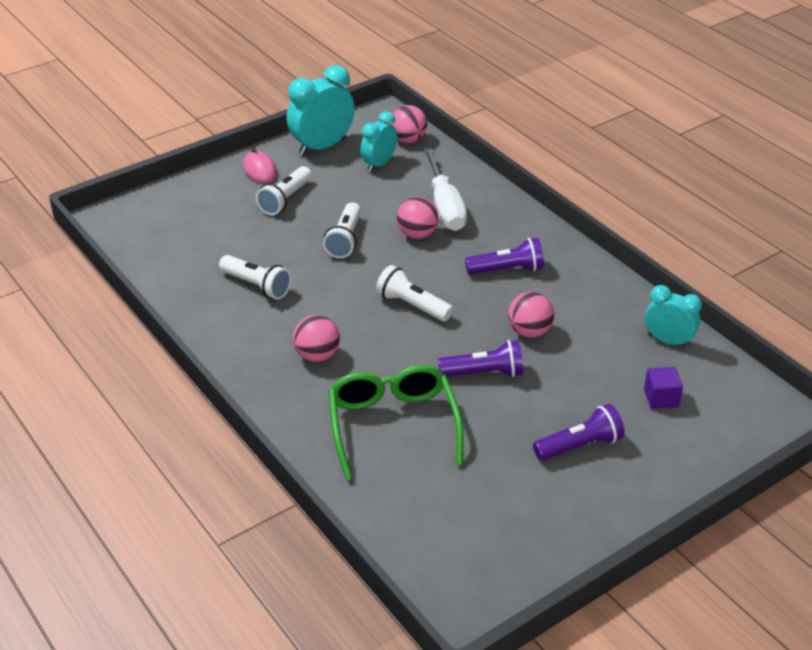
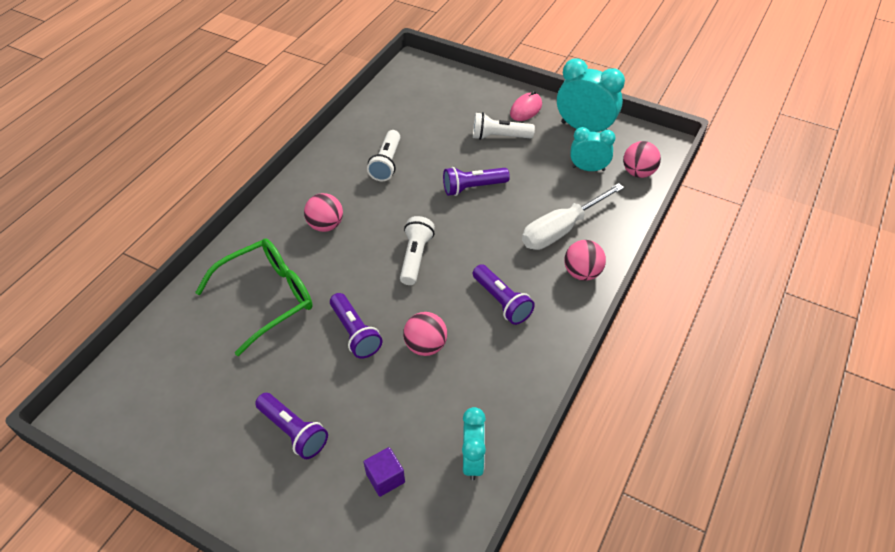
camera: 65 degrees right, 10 degrees up
(345, 240) = (473, 187): white flashlight -> purple flashlight
(417, 234) = (510, 226): pink ball -> pink ball (582, 273)

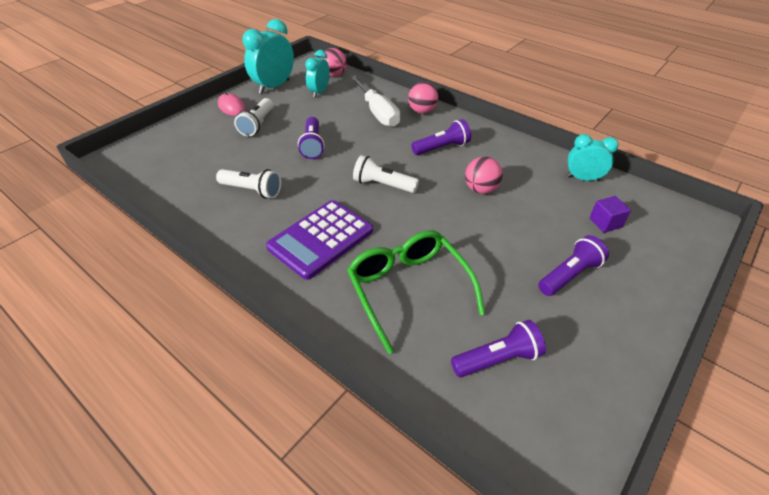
camera: 80 degrees left, 5 degrees down
(326, 225) = (320, 239): pink ball -> purple calculator
(355, 333) = (463, 228): purple flashlight -> purple flashlight (497, 359)

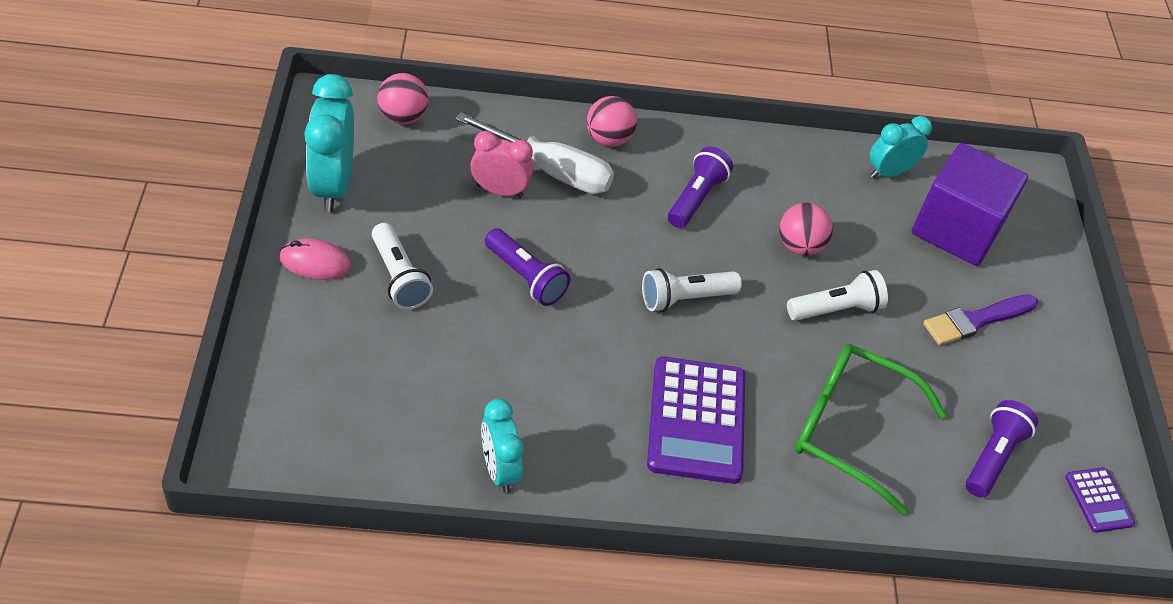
camera: 45 degrees left, 5 degrees up
(252, 190) = (532, 397): white flashlight -> white flashlight (836, 309)
(319, 92) = (420, 166): turquoise clock -> turquoise clock (499, 469)
(343, 111) = (499, 191): none -> pink clock
(564, 440) = (1098, 500): none -> purple calculator
(569, 275) = (976, 320): purple flashlight -> purple brush
(605, 223) = (956, 229): purple cube -> purple cube, size x2.39

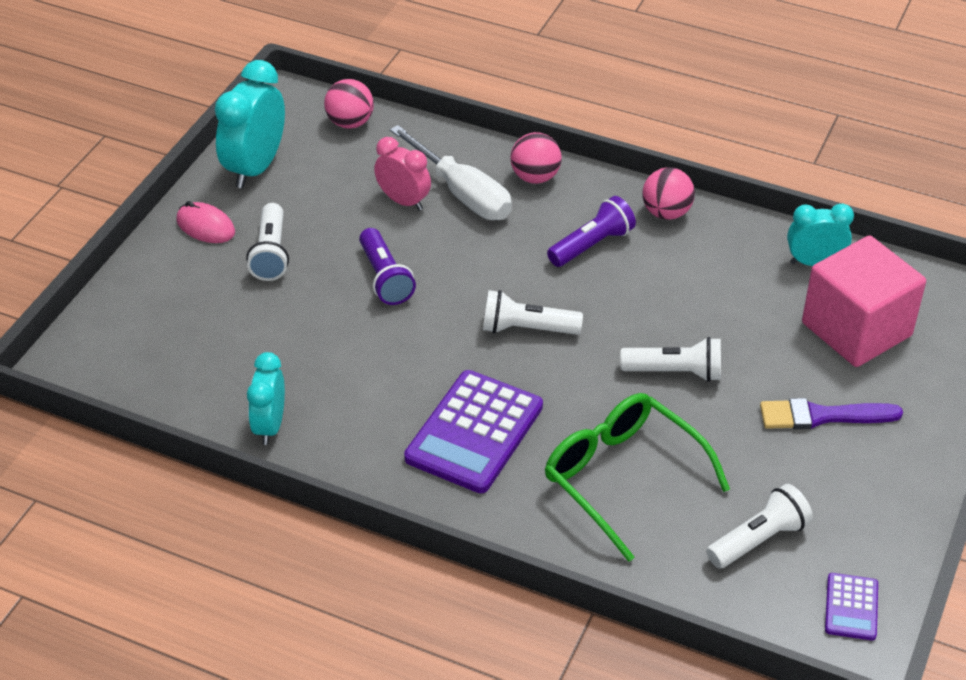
camera: 30 degrees right, 5 degrees down
(799, 246) = (672, 309): pink ball -> pink ball (666, 213)
(956, 229) = (856, 329): purple cube -> pink cube
(993, 457) = (759, 539): purple flashlight -> white flashlight

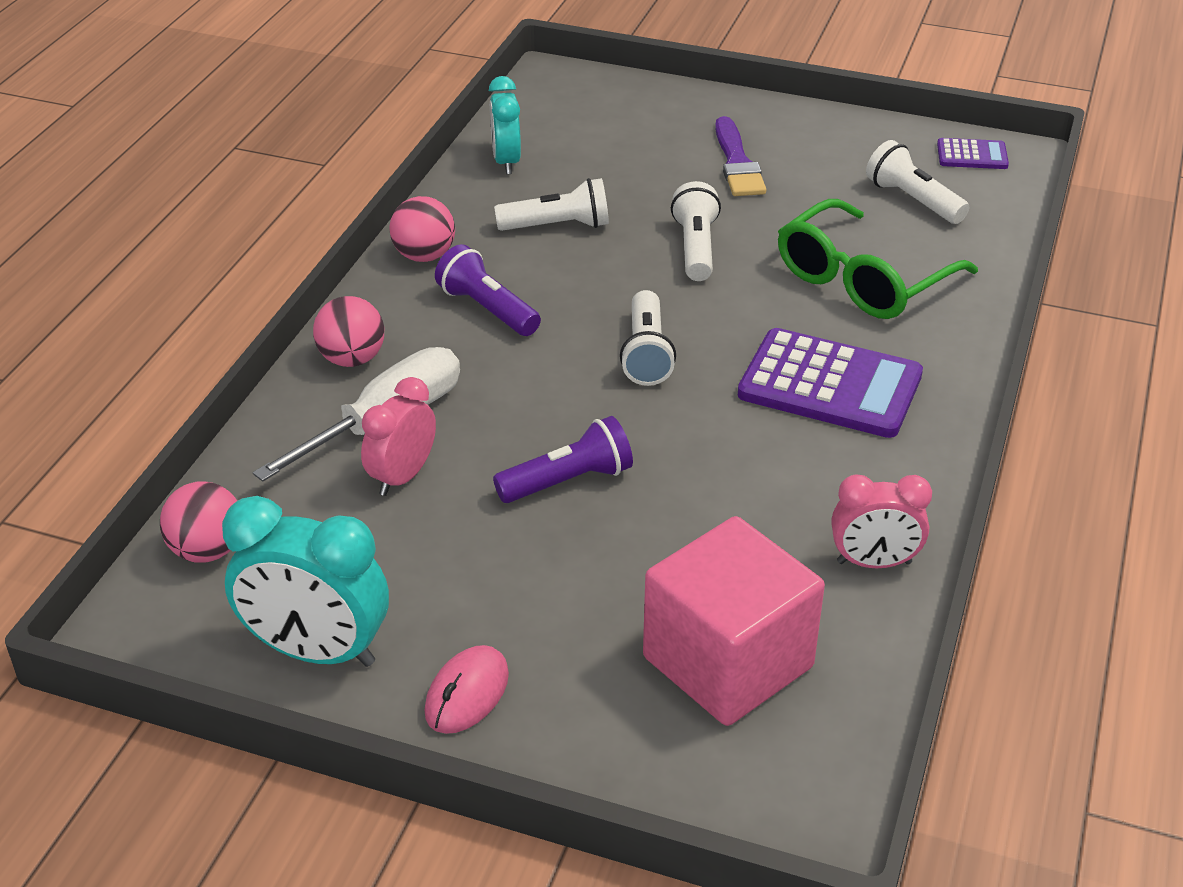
camera: 95 degrees left, 5 degrees down
(270, 426) = (874, 563): turquoise clock -> pink clock
(271, 254) = (527, 605): white flashlight -> white flashlight (557, 226)
(856, 329) = (608, 141): pink cube -> pink cube (728, 662)

